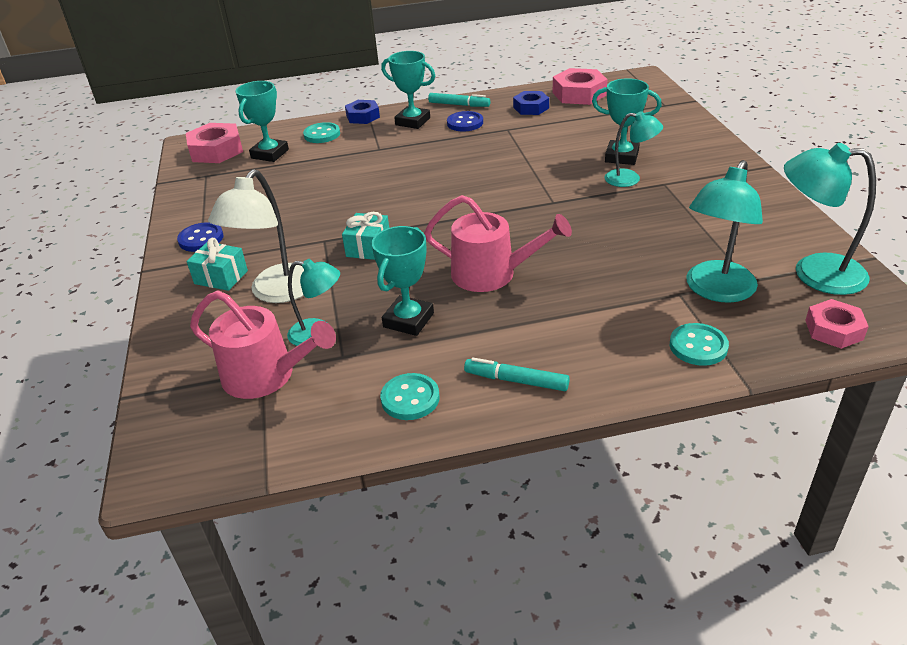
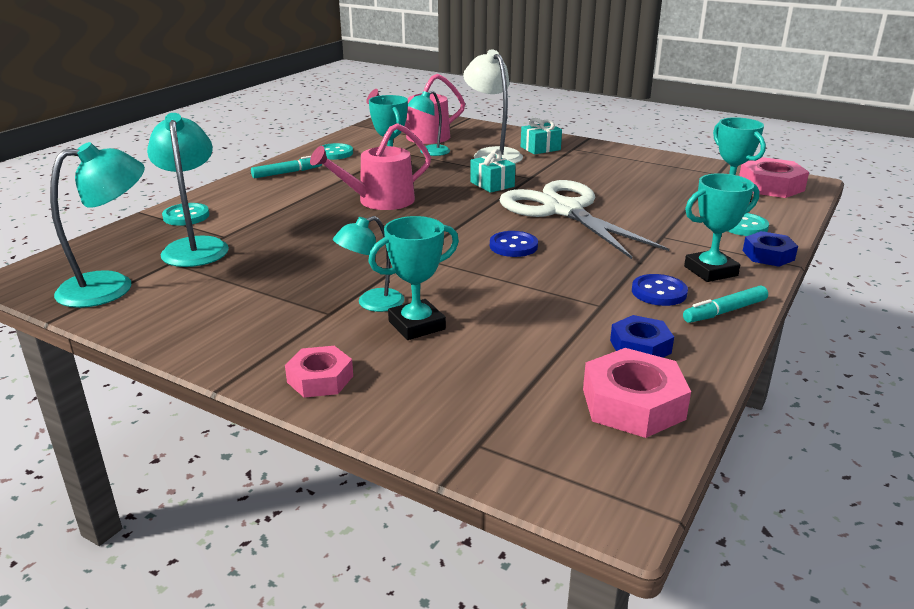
camera: 130 degrees right, 10 degrees down
(201, 239) = (603, 153): blue button -> blue button (513, 246)
(383, 194) = (563, 210): none -> white scissors
(834, 330) = (83, 255): pink nut -> pink nut (320, 379)

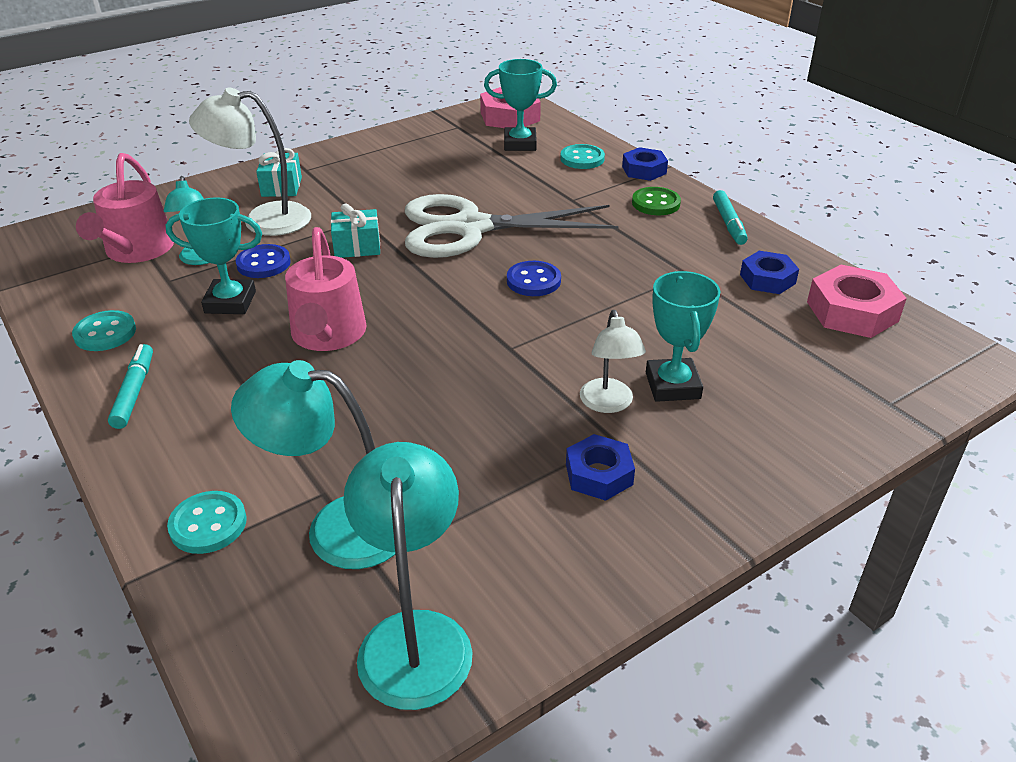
camera: 65 degrees left, 10 degrees up
(284, 314) = (599, 474): none -> blue nut
(320, 379) = (754, 474): pink nut -> none
(372, 303) = (608, 404): turquoise lamp -> white lamp
(659, 292) = (680, 239): blue button -> blue button (263, 263)
(710, 271) = (656, 203): turquoise trophy -> green button

